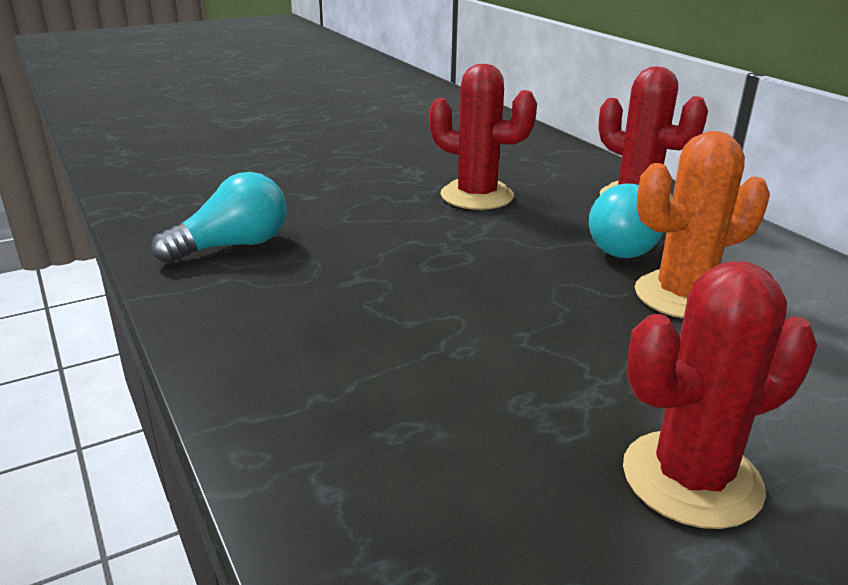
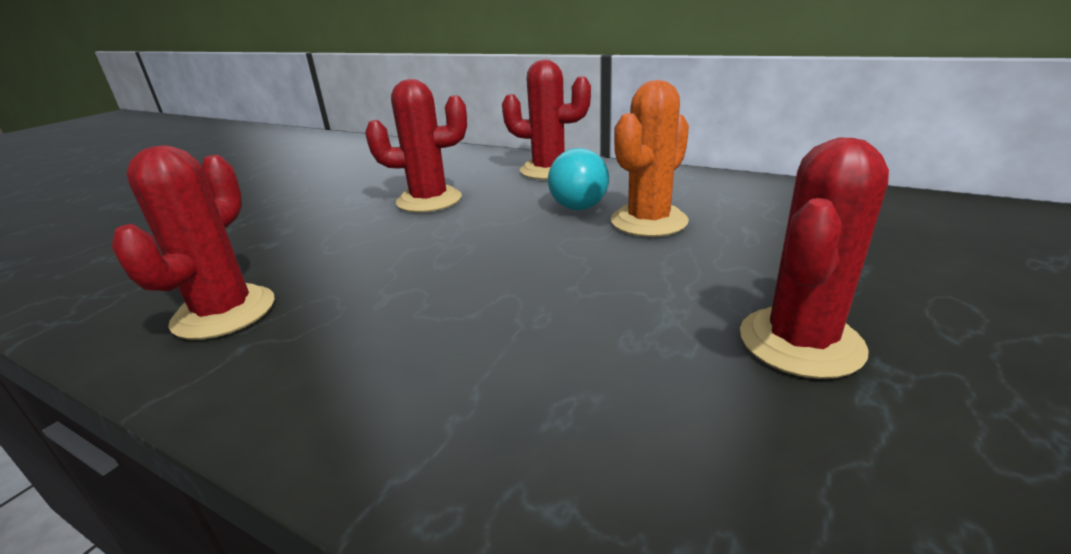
camera: 30 degrees left, 0 degrees up
(232, 246) = (224, 312): turquoise light bulb -> red cactus

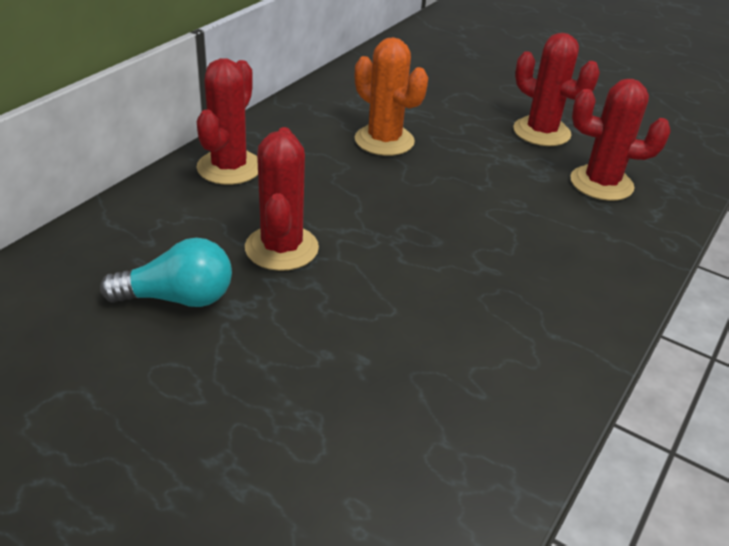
camera: 90 degrees left, 10 degrees up
(224, 312) = (505, 357): red cactus -> red cactus (601, 183)
(574, 201) = (326, 165): turquoise light bulb -> turquoise light bulb (178, 298)

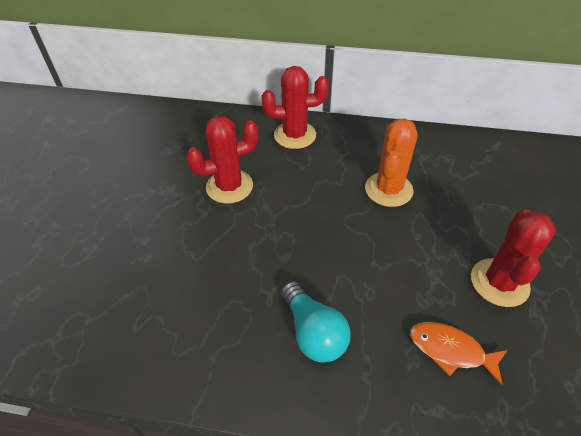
camera: 70 degrees right, 10 degrees up
(178, 298) = (165, 166): turquoise light bulb -> turquoise light bulb (313, 332)
(601, 183) = (450, 350): red cactus -> orange fish

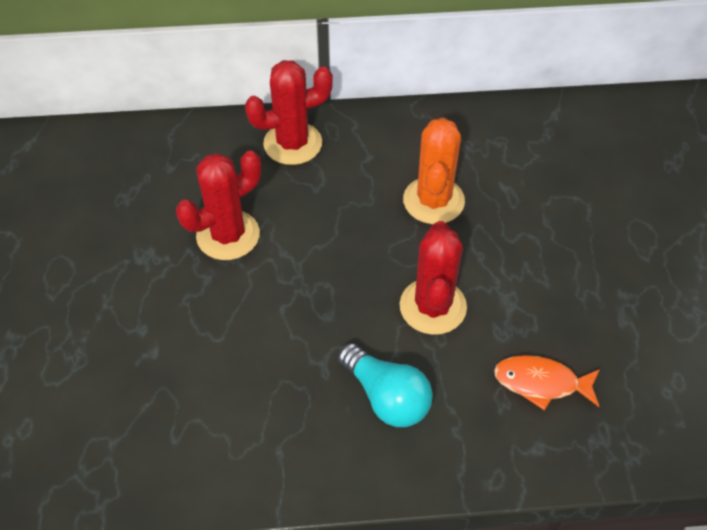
camera: 15 degrees left, 5 degrees up
(499, 282) = (582, 294): red cactus -> red cactus (433, 306)

